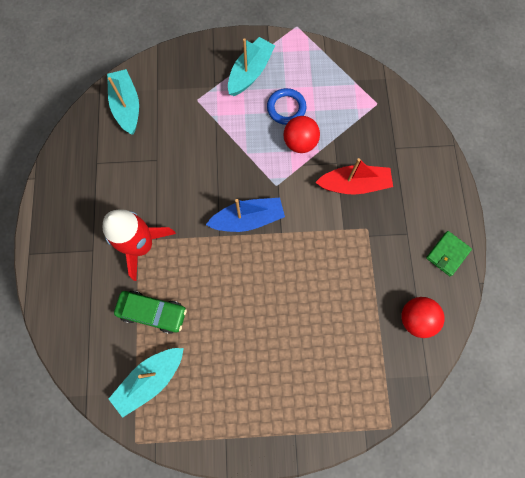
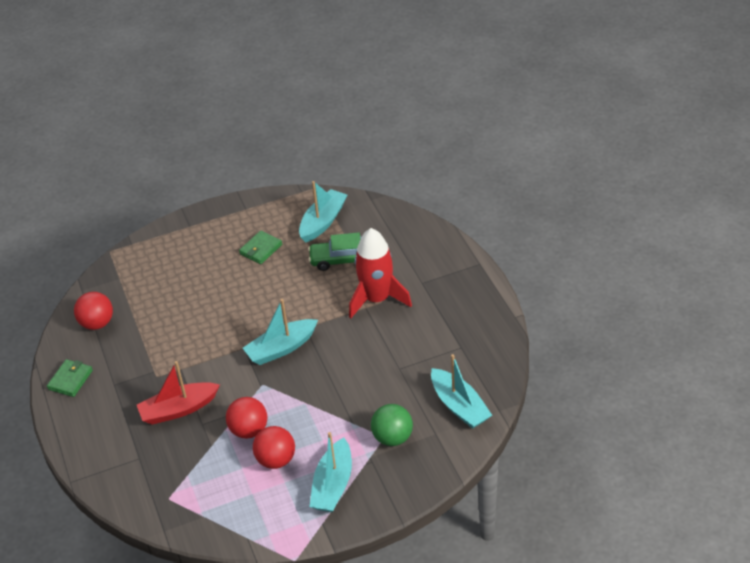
camera: 165 degrees right, 30 degrees down
(190, 96) = (392, 438): none -> green ball
(228, 362) = (261, 249): none -> green wallet
(248, 219) = (281, 348): blue boat -> turquoise boat
(286, 108) = (276, 460): blue ring -> red ball

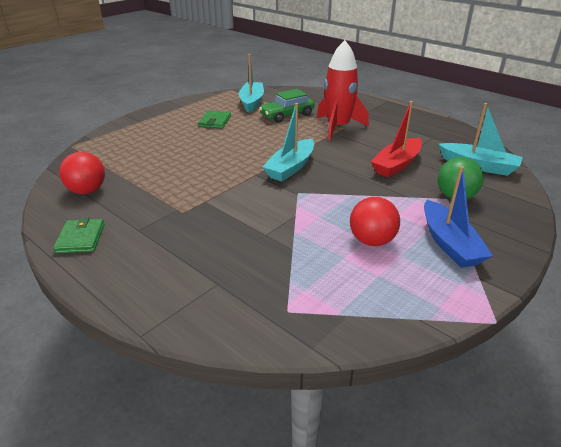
camera: 30 degrees left, 10 degrees down
(178, 409) = (229, 230): red boat -> red boat (397, 165)
(249, 430) = (319, 226): red ball -> none
(333, 485) = (449, 244): turquoise boat -> blue boat

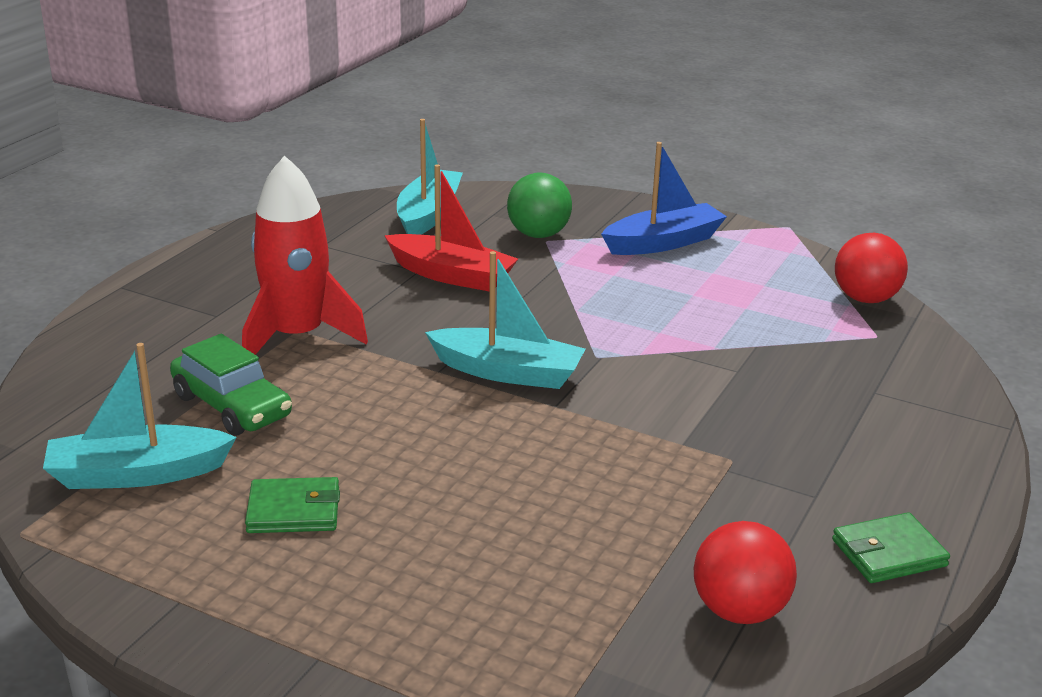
camera: 105 degrees left, 5 degrees down
(372, 241) = (694, 290): red ball -> red ball (865, 299)

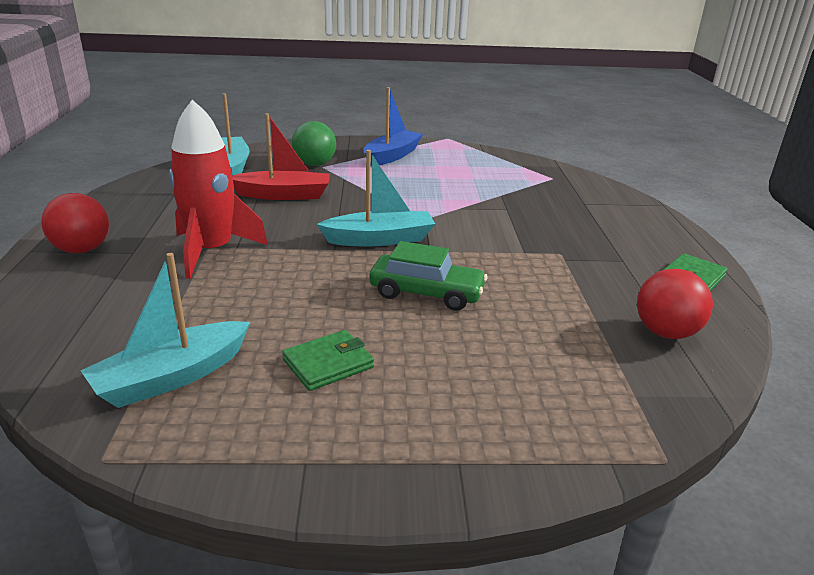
camera: 30 degrees left, 0 degrees up
(232, 406) = (206, 307): green car -> green car (426, 293)
(865, 299) = (526, 163): red ball -> red ball (82, 250)

